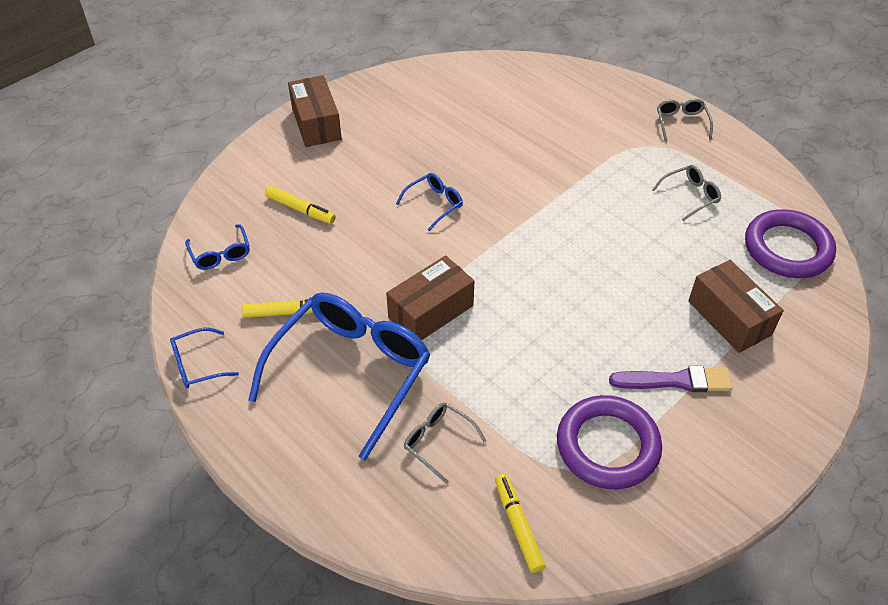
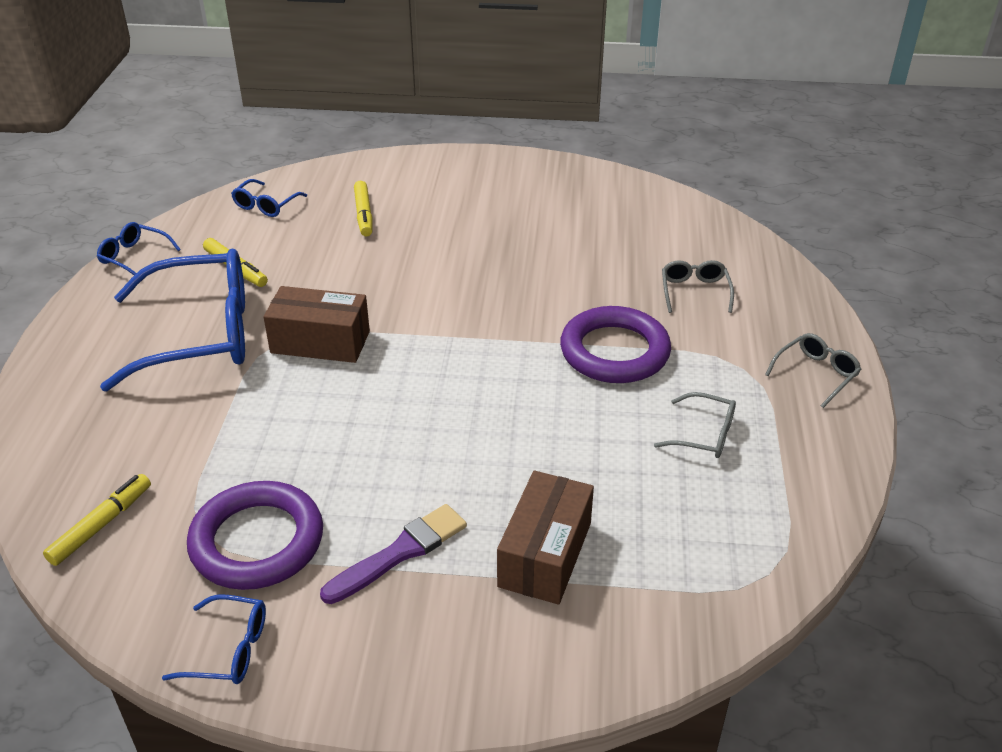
camera: 50 degrees right, 10 degrees down
(316, 124) = (479, 169): brown box -> none
(434, 204) = (462, 277): blue glasses -> blue glasses (229, 649)
(438, 442) = (163, 424): grey glasses -> grey glasses (694, 291)
(676, 381) = (400, 553): purple brush -> purple brush turned 90 degrees counterclockwise
(787, 248) = (724, 556): purple ring -> purple ring (614, 351)

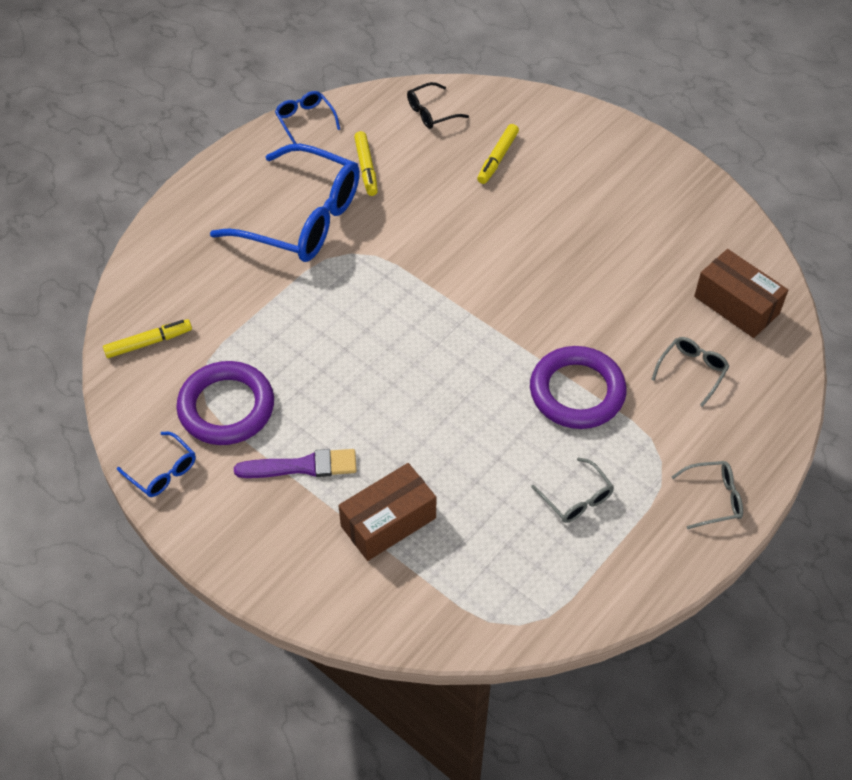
camera: 35 degrees right, 15 degrees up
(266, 205) = (431, 112): blue glasses -> black glasses
(320, 342) = (376, 268): brown box -> brown box (736, 305)

